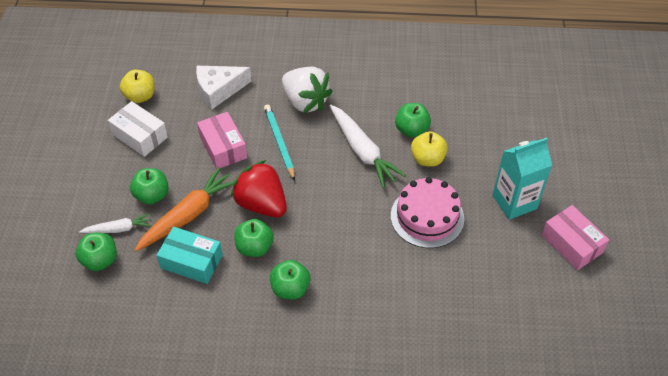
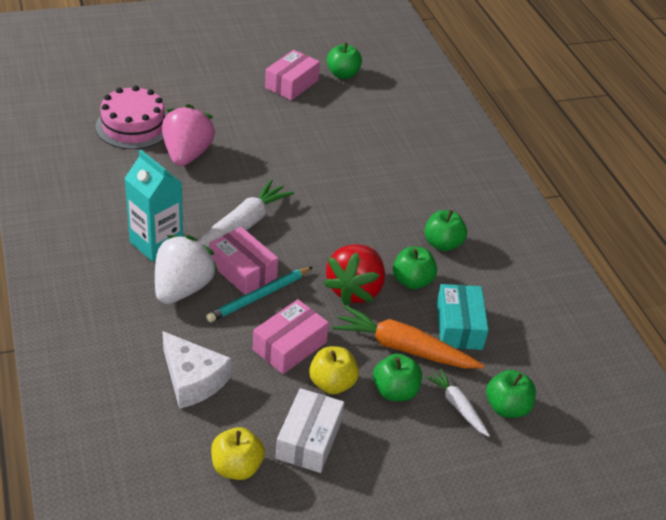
camera: 115 degrees left, 10 degrees down
(311, 139) = (243, 270): none -> pink box
(411, 130) = (194, 194): green apple -> green apple (343, 74)
(427, 159) = (232, 177): yellow apple -> yellow apple (332, 383)
(427, 217) = (307, 168): pink cake -> pink cake (133, 126)
(466, 136) = (187, 155): none -> pink strawberry
(514, 202) = (261, 118): turquoise carton -> turquoise carton (156, 244)

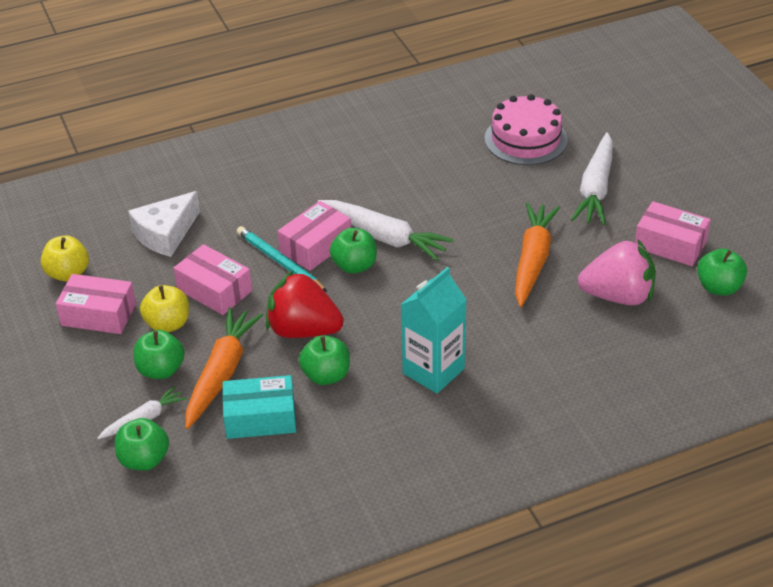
camera: 90 degrees right, 0 degrees up
(156, 244) = (341, 185): turquoise carton -> turquoise carton (433, 371)
(182, 288) = (281, 211): white strawberry -> none
(187, 155) = (491, 183): pink strawberry -> pink strawberry (618, 296)
(214, 104) = (595, 188): none -> white carrot
(294, 150) = (533, 260): none -> orange carrot
(309, 439) = (98, 315): white box -> pink box
(442, 244) = (397, 399): green apple -> green apple (354, 266)

